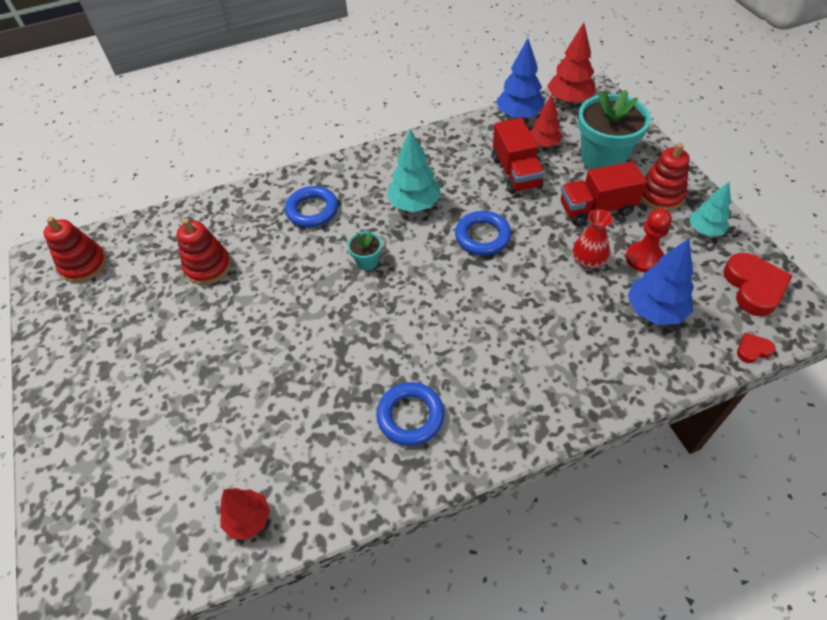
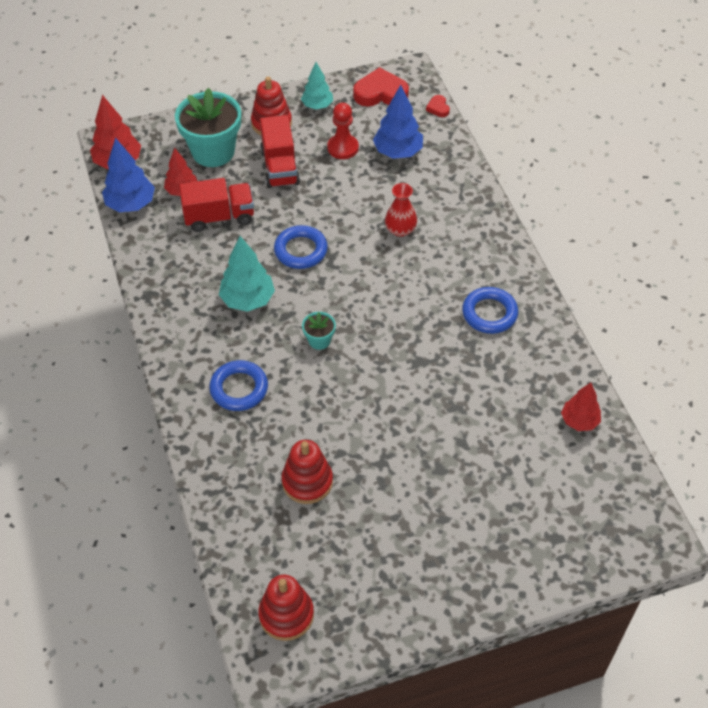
camera: 90 degrees left, 0 degrees up
(588, 261) = (341, 183): red vase -> red vase (400, 230)

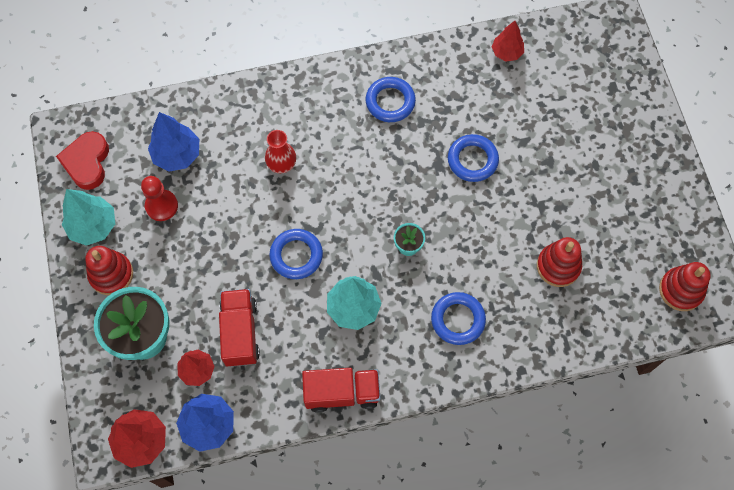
camera: 85 degrees left, 15 degrees up
(280, 167) = (179, 269): red truck -> red truck (342, 393)
(317, 105) = (93, 226): turquoise tree -> turquoise tree, size x1.50
(429, 393) = (472, 160): none -> blue ring
(438, 108) = (121, 111): red heart -> none

